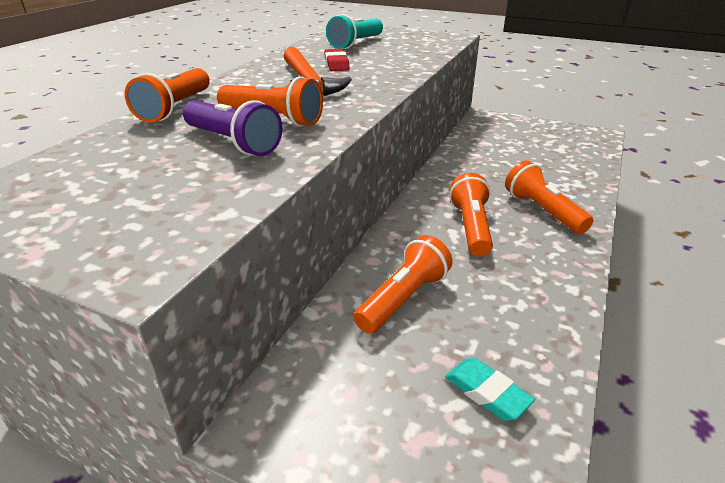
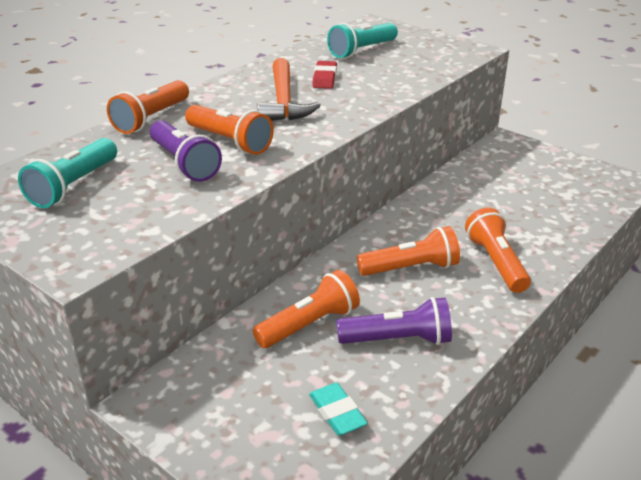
camera: 15 degrees right, 0 degrees up
(105, 179) = (73, 186): none -> turquoise flashlight
(471, 227) = (411, 268): orange flashlight -> orange flashlight turned 60 degrees clockwise
(501, 298) = (398, 339): none -> purple flashlight

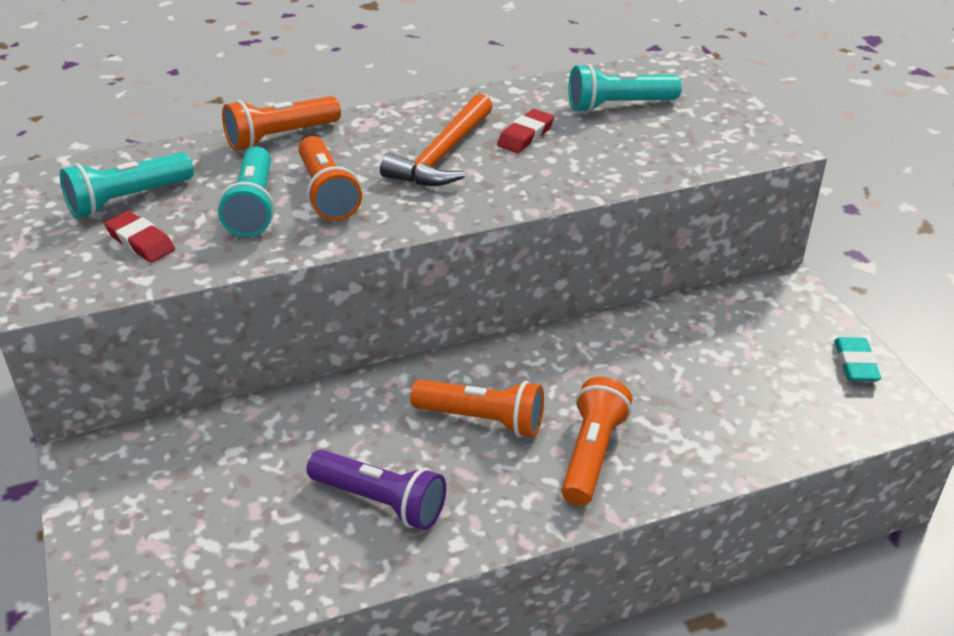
camera: 30 degrees right, 5 degrees up
(119, 208) = (140, 242): none -> red eraser
(184, 163) = (253, 207): purple flashlight -> turquoise flashlight
(309, 324) = (308, 442): orange flashlight -> none
(337, 413) = (240, 555): turquoise eraser -> turquoise eraser (855, 364)

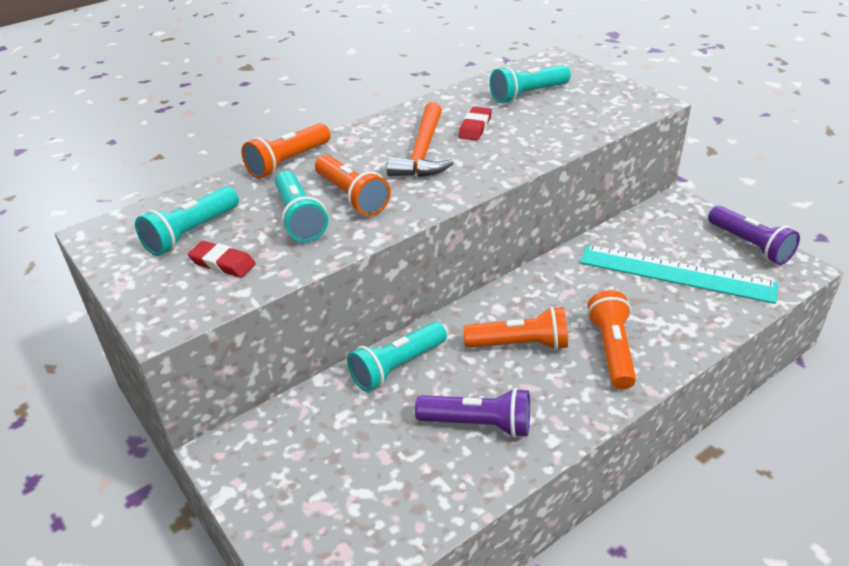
camera: 15 degrees left, 0 degrees up
(324, 411) = (397, 367): none -> turquoise flashlight
(732, 378) = (676, 273): none -> turquoise ruler
(855, 364) = (750, 245): turquoise eraser -> purple flashlight

